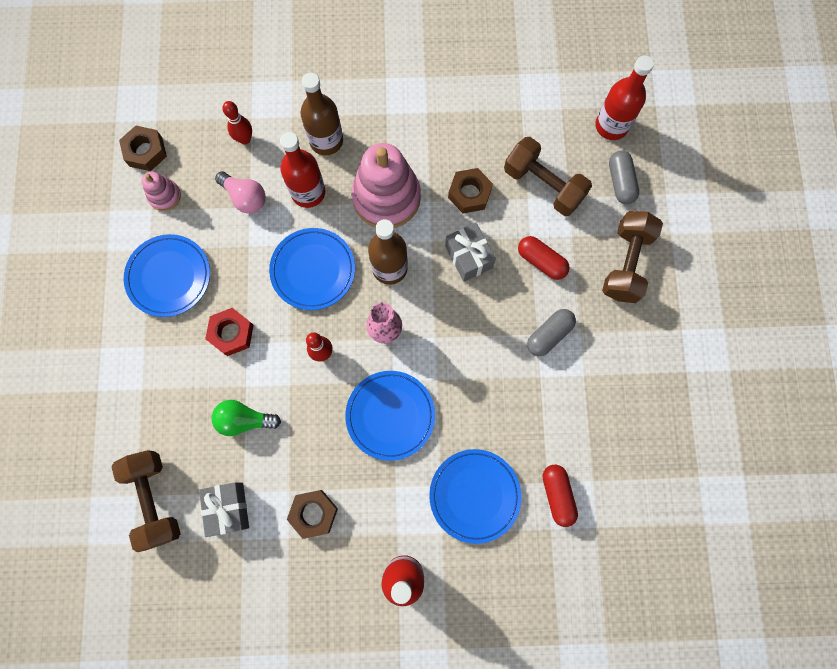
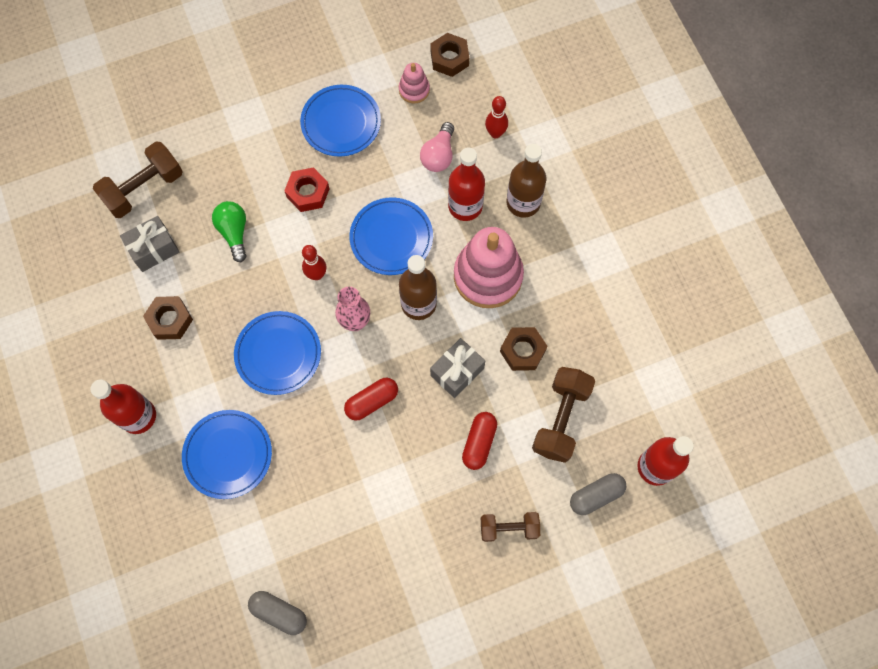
camera: 70 degrees right, 5 degrees down
(549, 335) = (406, 474): grey capsule -> grey capsule (279, 613)
(557, 495) = (251, 532): red capsule -> red capsule (372, 401)
(626, 263) = (509, 528): brown dumbbell -> brown dumbbell, size x0.64

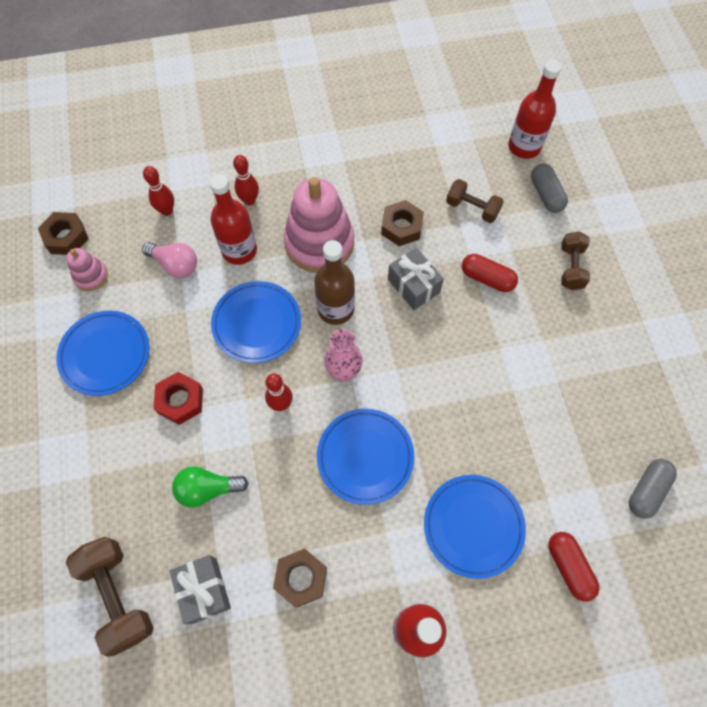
camera: 80 degrees left, 5 degrees down
(372, 401) = (433, 368): red capsule -> red capsule (569, 567)
(523, 203) = (249, 200): brown bottle -> red bowling pin
(561, 419) = (472, 208): brown dumbbell -> brown dumbbell, size x0.64

